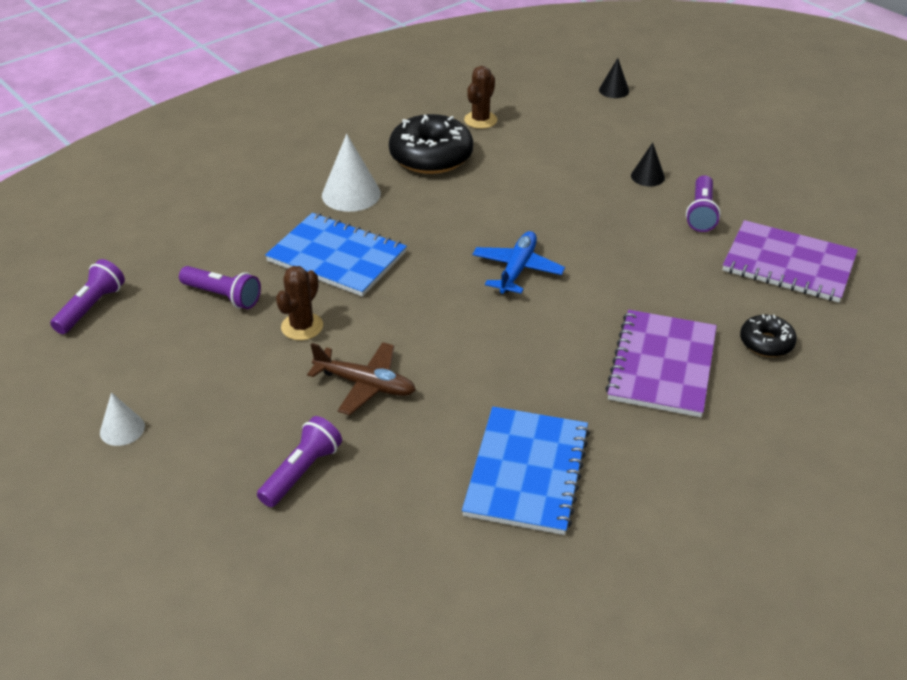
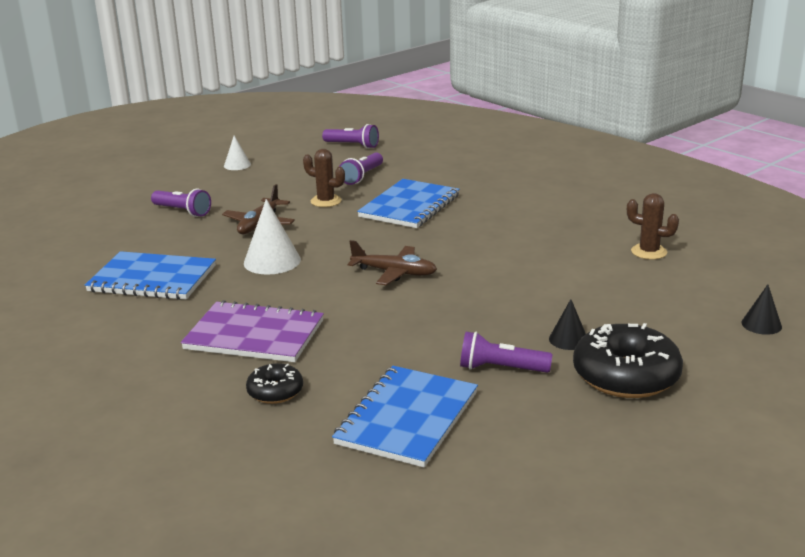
camera: 90 degrees right, 15 degrees down
(351, 194) = (499, 205): white cone -> white cone (272, 261)
(431, 156) = (570, 232): black donut -> black donut (626, 376)
(517, 269) = (394, 273): blue plane -> brown plane
(788, 264) = (407, 418): purple notebook -> blue notebook

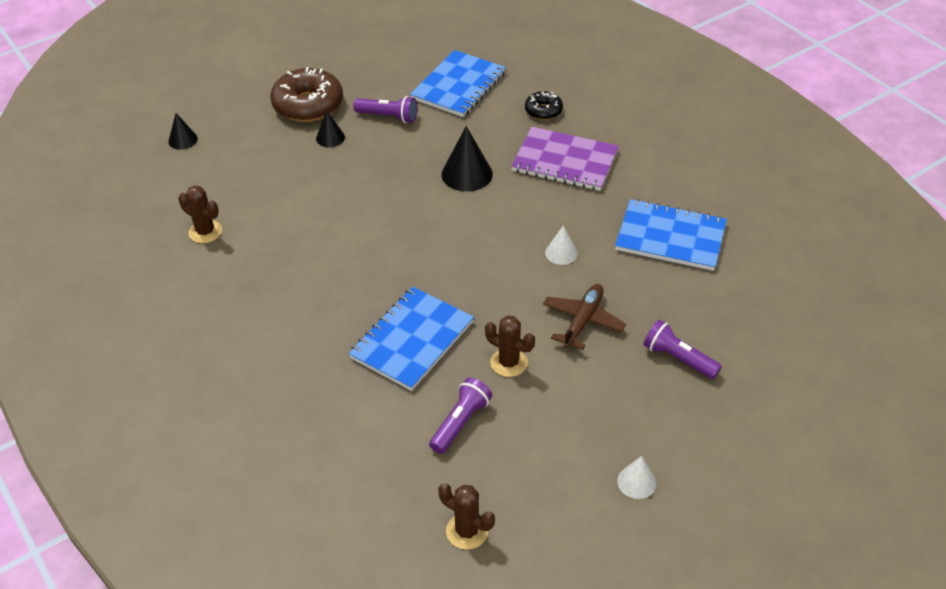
camera: 175 degrees left, 20 degrees up
(272, 261) = (561, 253): white cone -> white cone, size x0.58
(352, 145) = (467, 531): purple flashlight -> brown cactus
(378, 315) = (467, 174): none -> black cone
(394, 273) = (446, 224): brown plane -> none
(626, 376) = (308, 105): black donut -> brown donut

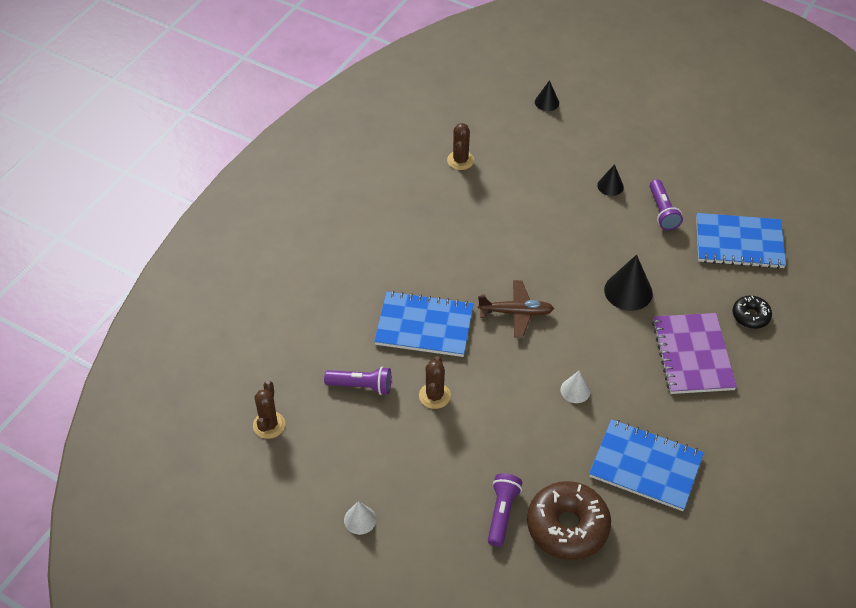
camera: 65 degrees right, 5 degrees up
(308, 105) = (639, 155): brown donut -> brown donut (567, 526)
(583, 321) = (506, 431): brown plane -> brown plane (516, 313)
(670, 237) = (645, 466): blue notebook -> blue notebook turned 60 degrees counterclockwise

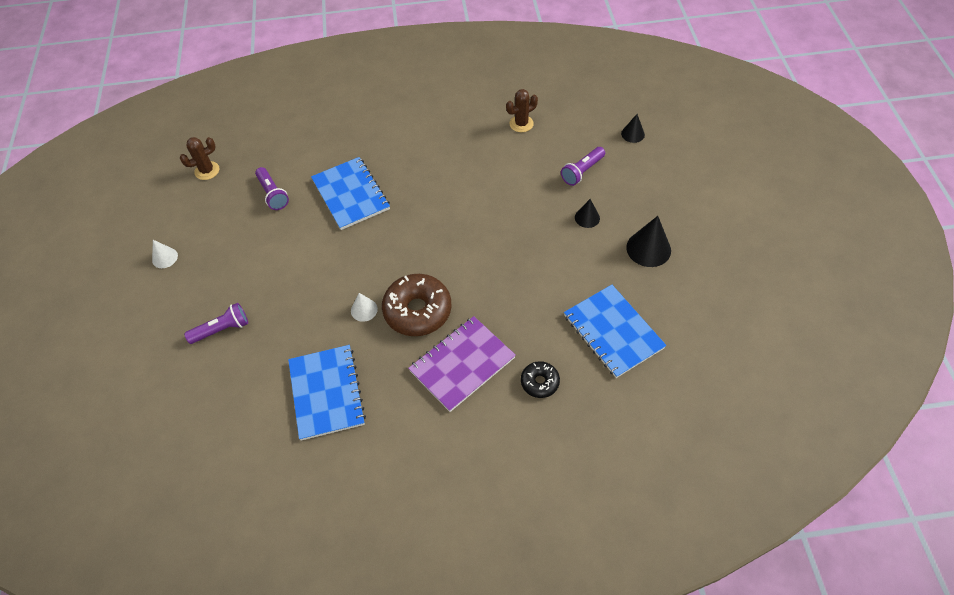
camera: 55 degrees right, 5 degrees up
(434, 396) = (295, 235): brown cactus -> none
(516, 313) = (407, 235): brown plane -> none
(567, 526) = (236, 374): brown donut -> brown donut (417, 311)
(628, 291) = (489, 288): black cone -> black cone (648, 249)
(662, 212) = (594, 264): purple flashlight -> purple flashlight (582, 171)

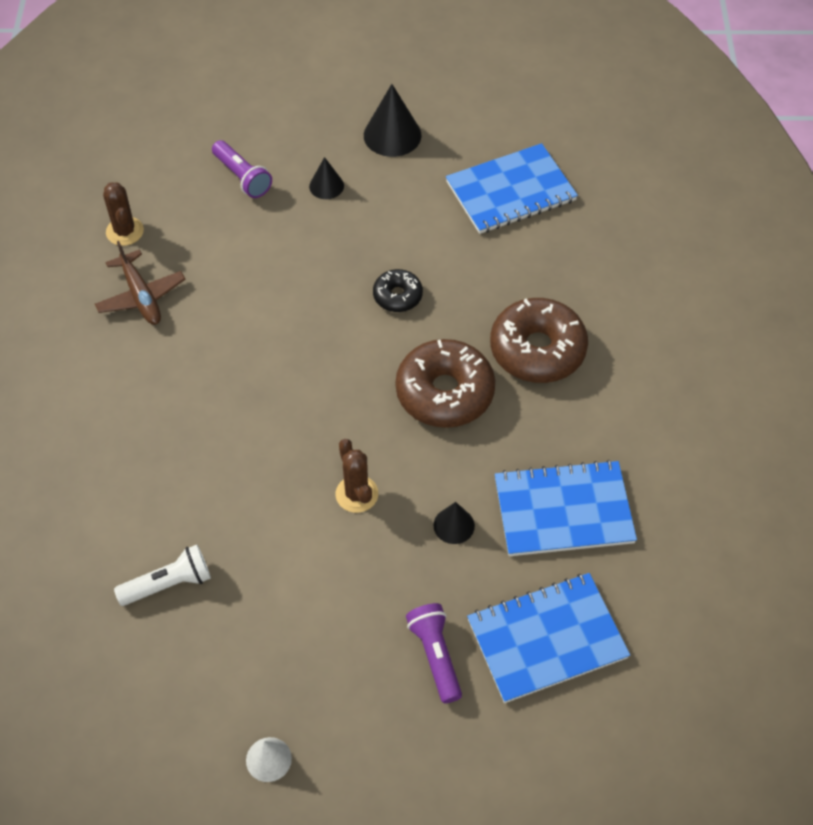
camera: 85 degrees left, 0 degrees up
(207, 171) = (77, 698): brown cactus -> brown cactus (357, 494)
(273, 194) = (169, 584): purple flashlight -> white flashlight
(351, 194) = (203, 466): blue notebook -> blue notebook (547, 639)
(364, 310) = (431, 458): white cone -> none
(462, 364) = (537, 350): purple notebook -> brown donut
(472, 142) = (141, 296): none -> brown plane
(539, 382) = (573, 273): black donut -> black donut (397, 296)
(633, 134) = (190, 112): black cone -> black cone (454, 525)

